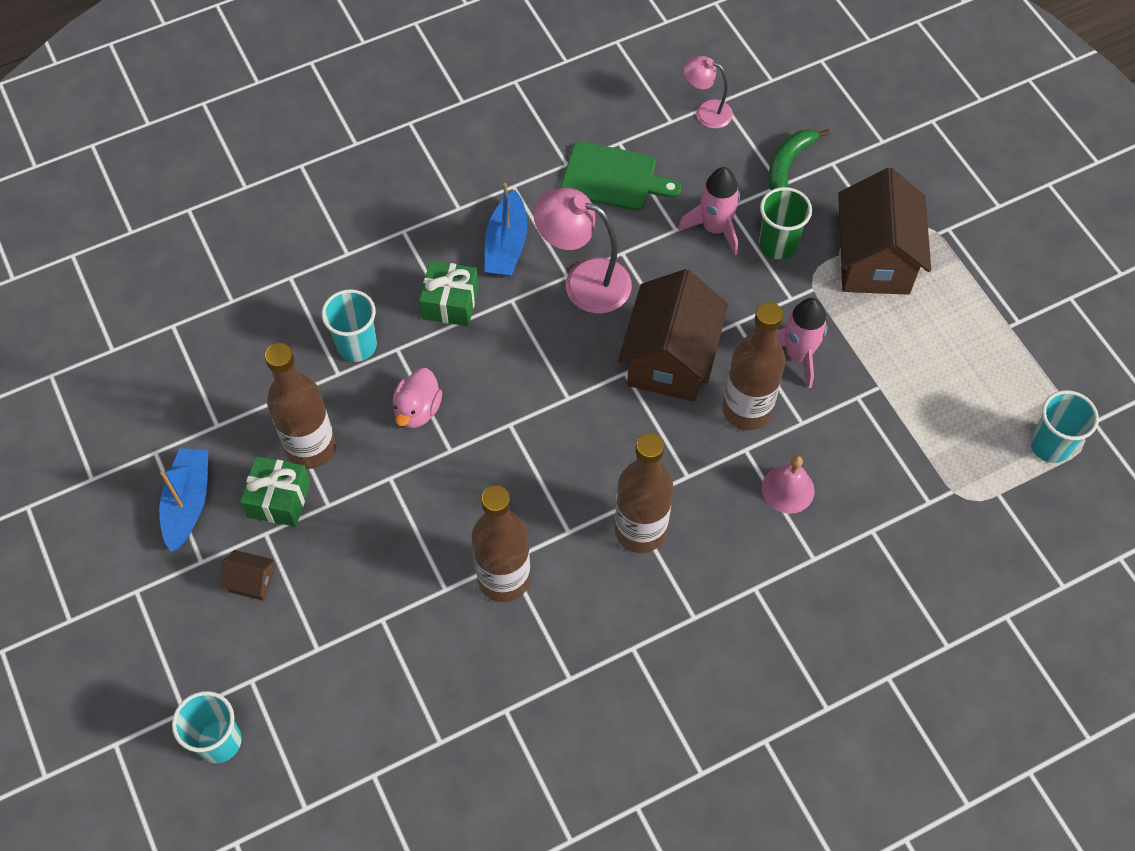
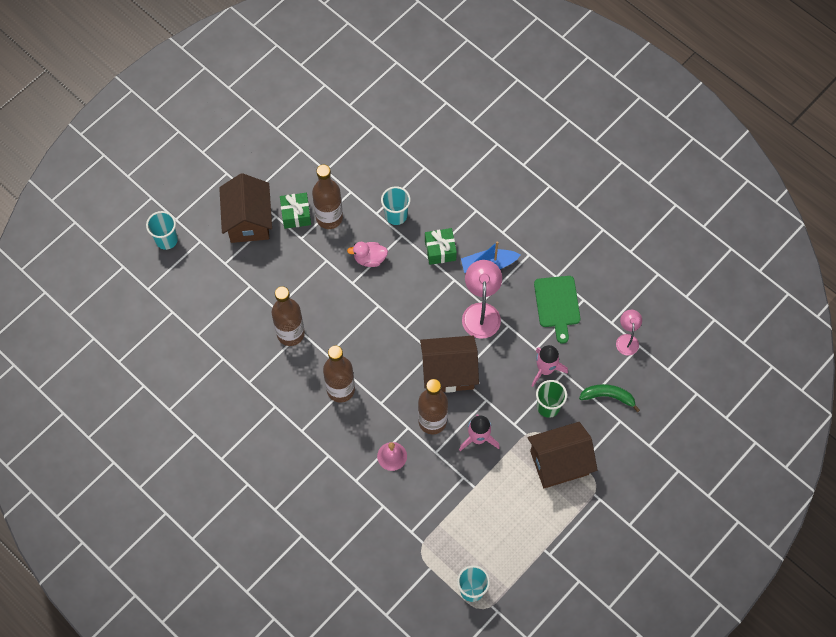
camera: 70 degrees right, 5 degrees up
(188, 503) = (279, 175): blue boat -> none
(251, 582) = (248, 221): brown house -> brown house, size x2.36

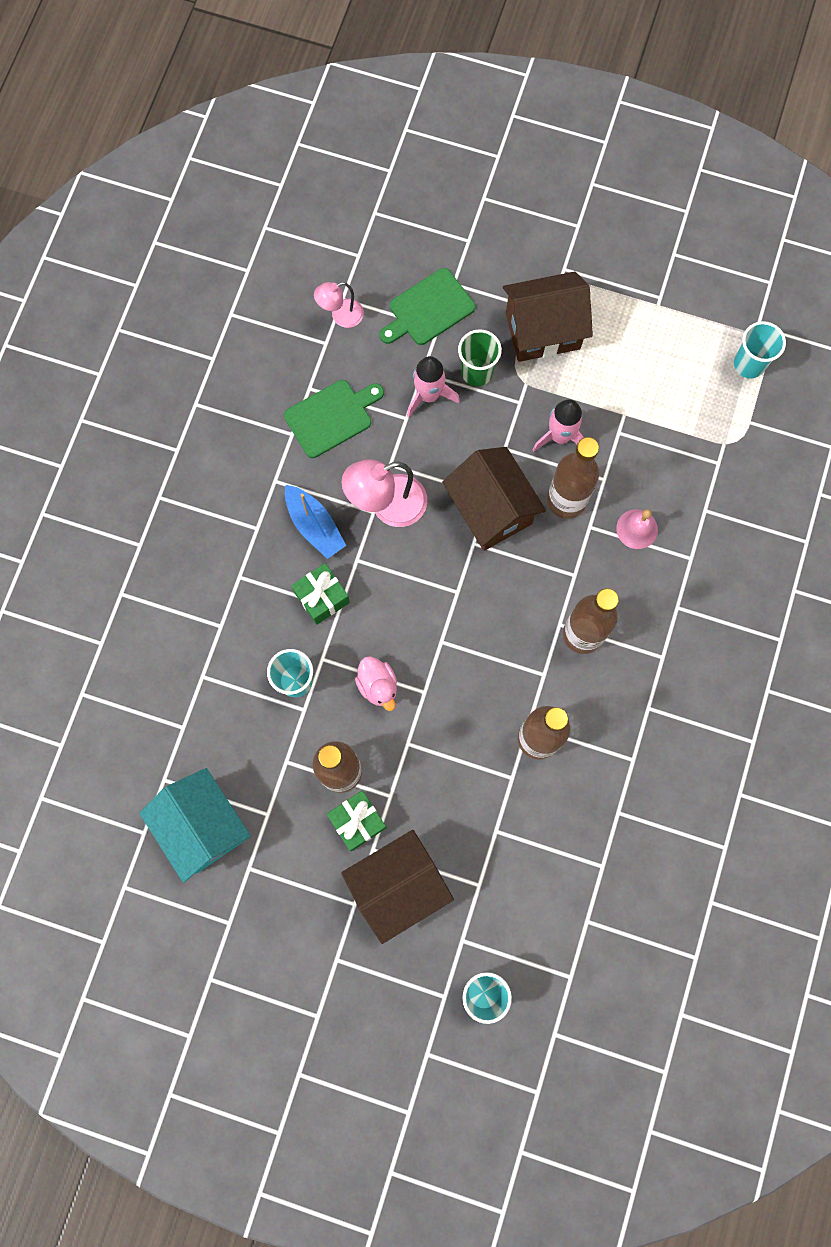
camera: 115 degrees left, 10 degrees up
(336, 135) = (203, 826): none -> turquoise house
(559, 463) = (542, 331): brown house -> brown house turned 60 degrees counterclockwise
(608, 396) = (428, 309): green banana -> green cutting board

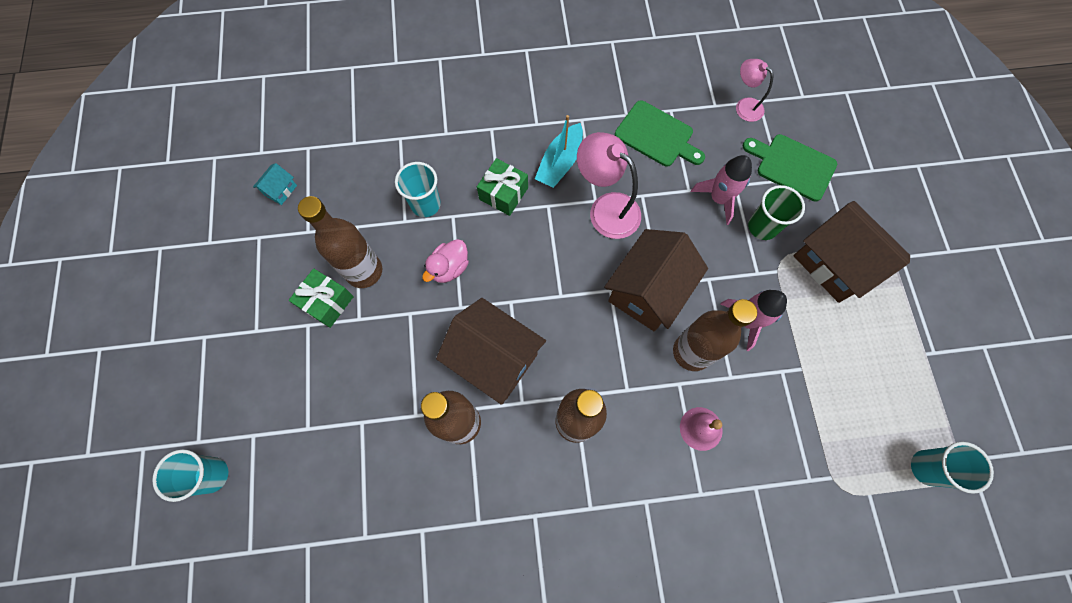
camera: 65 degrees right, 5 degrees down
(203, 826) = (280, 190): turquoise house -> turquoise house, size x0.42
(314, 526) = (560, 163): blue boat -> turquoise boat
(398, 885) = (283, 359): brown house -> brown house (494, 358)

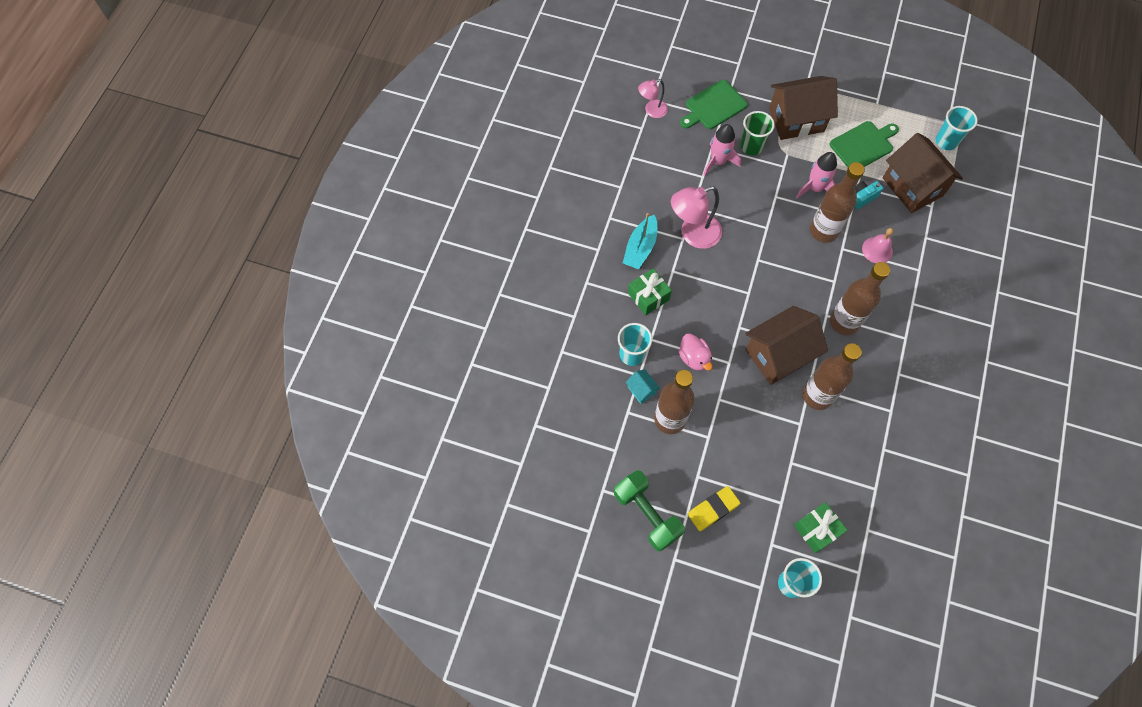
camera: 65 degrees left, 5 degrees down
(245, 290) = (647, 514): none -> green dumbbell
(274, 355) = (713, 509): none -> yellow eraser
(280, 190) = (566, 459): turquoise house -> turquoise house (641, 390)
(327, 302) = (684, 455): green gift -> green gift (817, 530)
(560, 163) = (640, 248): turquoise boat -> turquoise boat turned 60 degrees clockwise
(647, 291) = (769, 237): brown house -> brown house (912, 187)
(656, 136) = (648, 176): green cutting board -> green cutting board (863, 145)
(768, 384) = (862, 198): none -> turquoise camera

